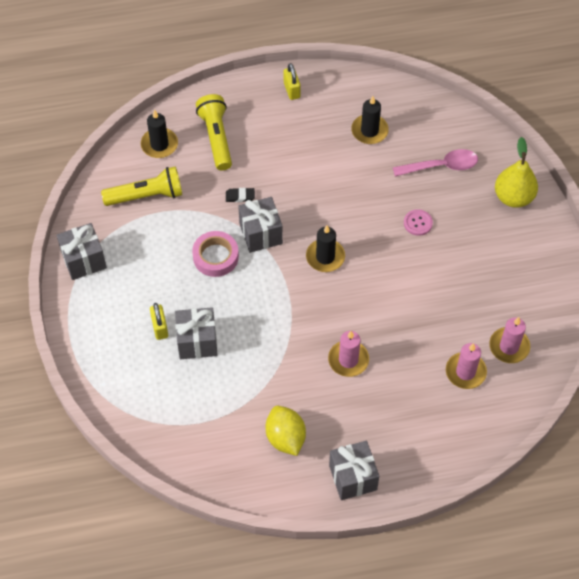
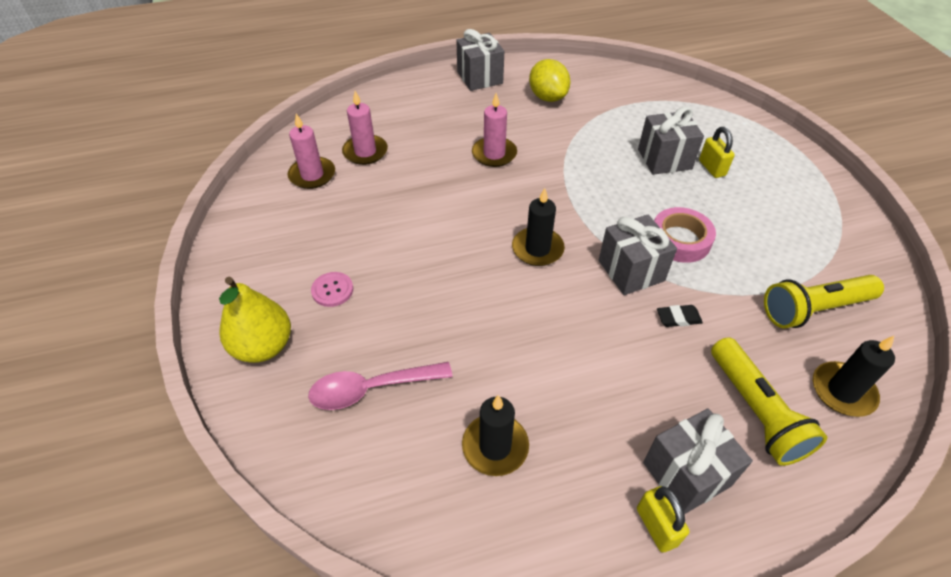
camera: 175 degrees right, 10 degrees down
(84, 260) = (843, 225): grey gift -> grey gift (686, 474)
(418, 223) = (413, 299): pink button -> pink button (332, 290)

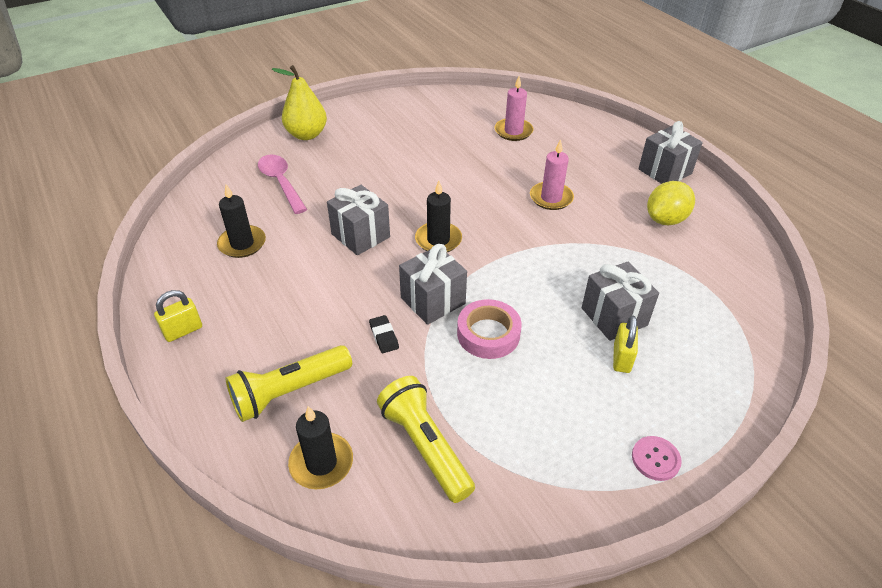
camera: 75 degrees right, 5 degrees down
(312, 175) = (473, 114): pink candle -> none
(332, 290) = (360, 149): pink button -> pink button (655, 459)
(686, 474) = (226, 346): grey gift -> grey gift (360, 235)
(712, 168) = (621, 358): yellow padlock -> yellow padlock turned 45 degrees counterclockwise

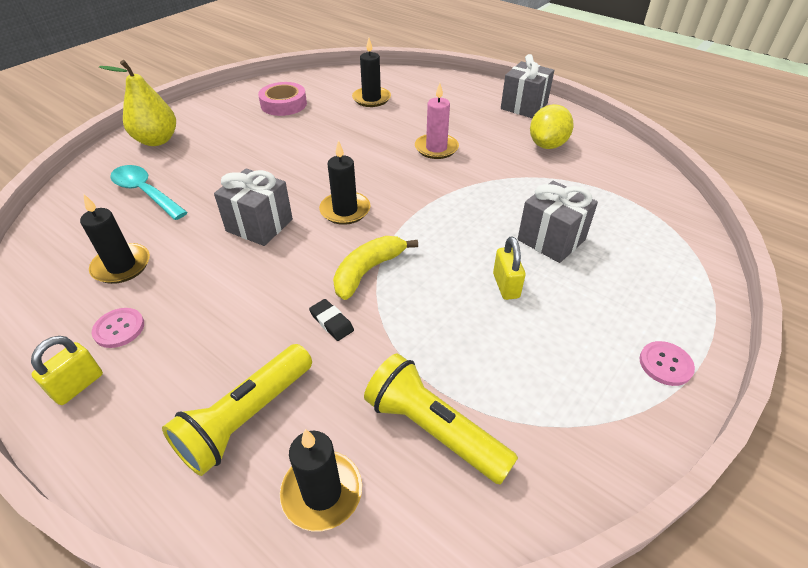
camera: 20 degrees left, 0 degrees up
(224, 295) = (119, 329): none -> pink button
(281, 183) = (145, 192): pink spoon -> turquoise spoon
(433, 301) = (368, 271): grey gift -> yellow banana
(488, 334) = (441, 289): pink tape -> pink tape (283, 104)
(513, 131) = (371, 99): pink candle -> black candle
(621, 358) = (580, 276): yellow padlock -> yellow padlock (506, 286)

